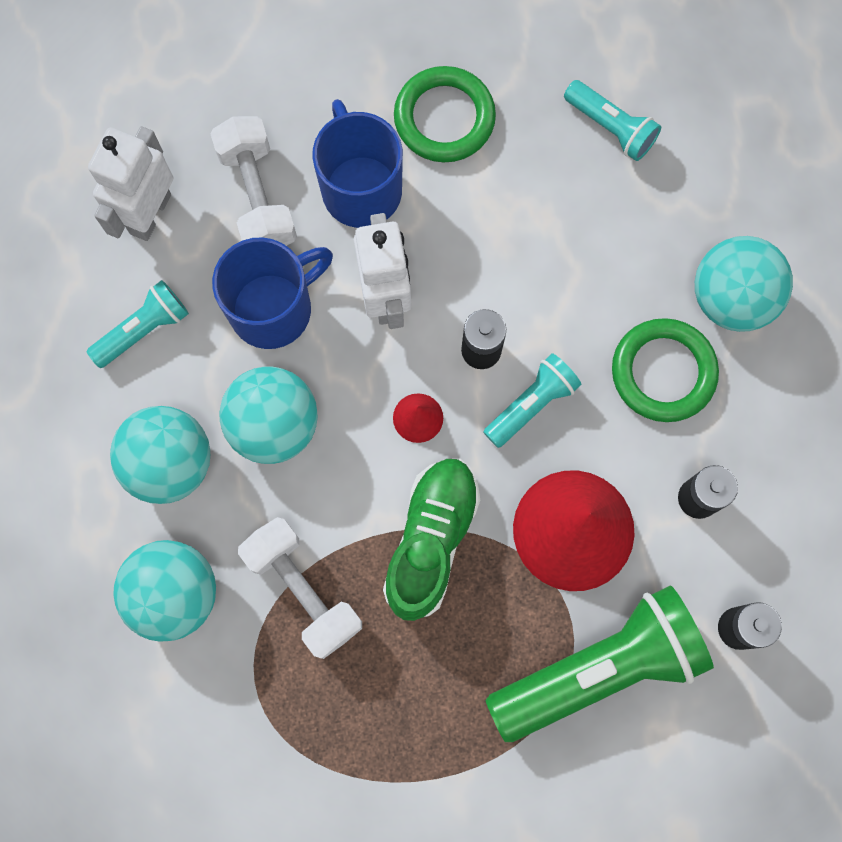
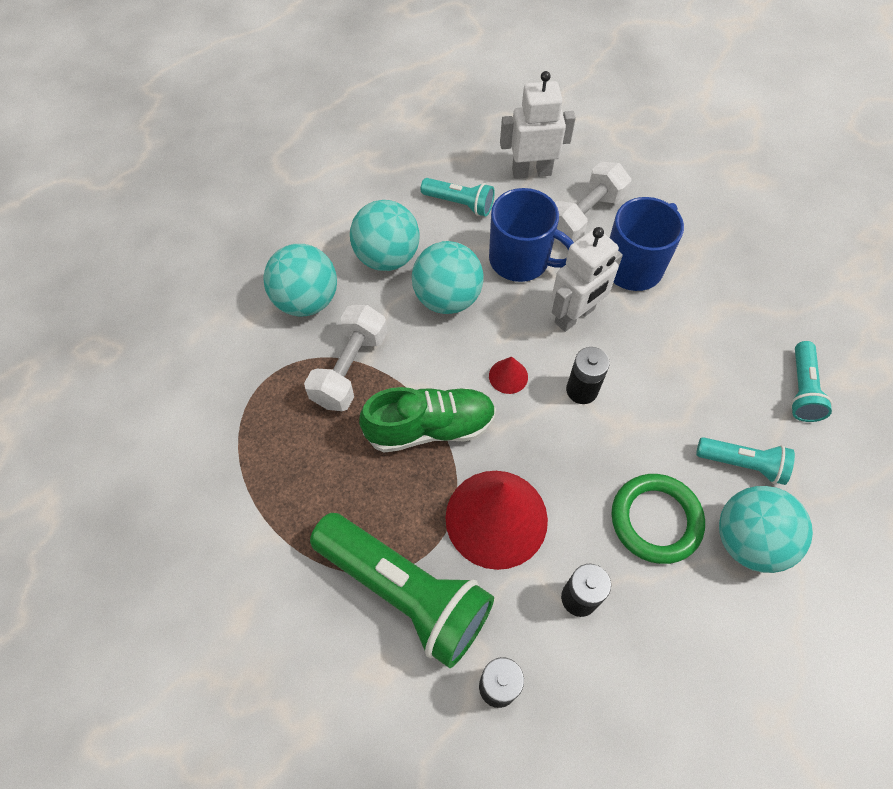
camera: 60 degrees right, 15 degrees down
(444, 118) = (719, 287): green ring -> none
(531, 404) = (567, 442): turquoise flashlight -> turquoise flashlight (742, 464)

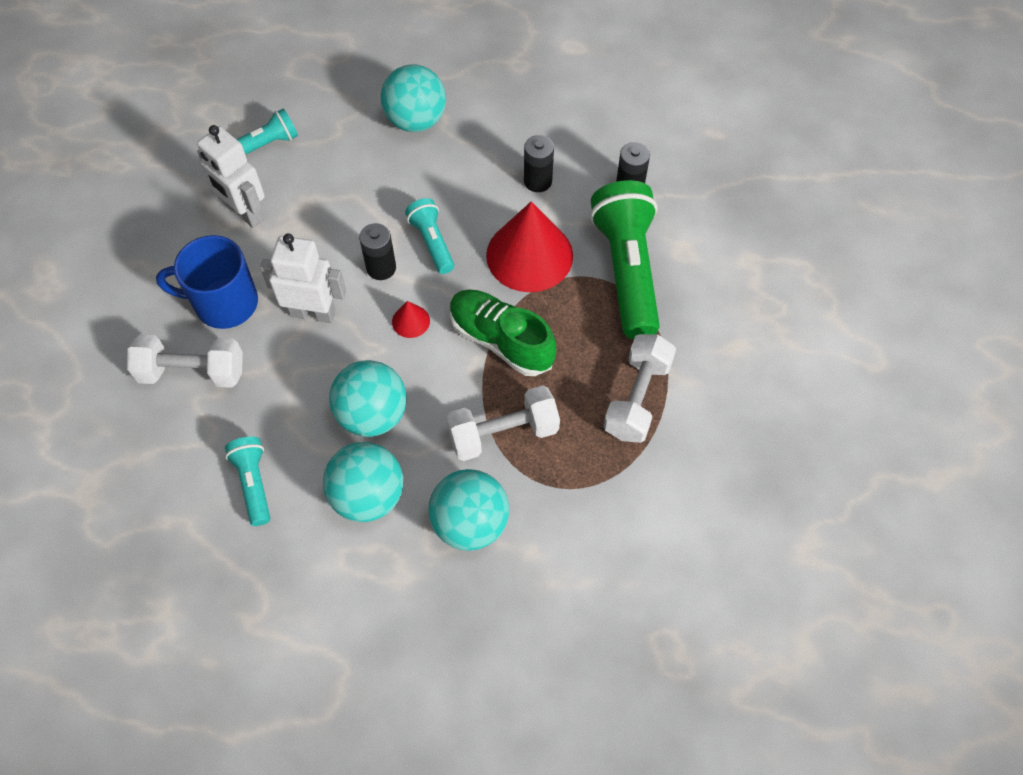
camera: 130 degrees left, 0 degrees up
(281, 488) = (637, 398): none -> white dumbbell
(521, 260) = (284, 388): blue mug -> none
(531, 172) = (163, 451): white robot -> white robot (245, 213)
(655, 520) = (446, 172): green ring -> none
(742, 464) = (360, 148): turquoise flashlight -> turquoise flashlight (432, 242)

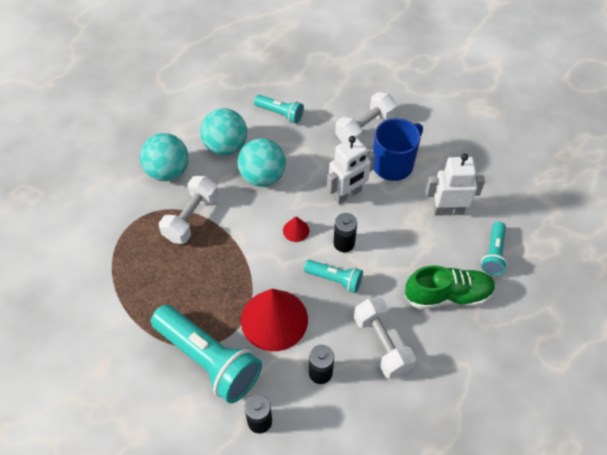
camera: 135 degrees right, 5 degrees down
(416, 121) = (438, 347): turquoise ball -> none
(501, 340) = (239, 259): green shoe -> green shoe (448, 295)
(627, 270) = (208, 360): green flashlight -> turquoise flashlight
(637, 398) = (137, 289): white dumbbell -> white dumbbell (382, 344)

